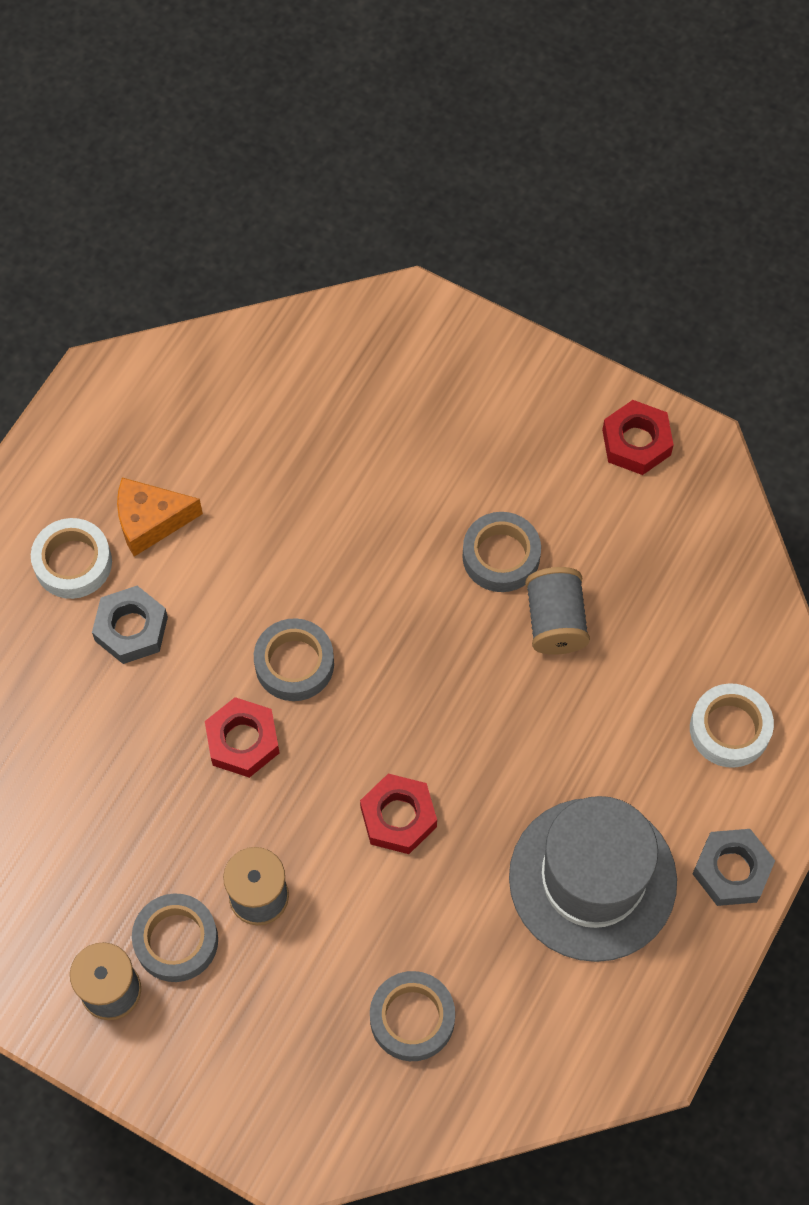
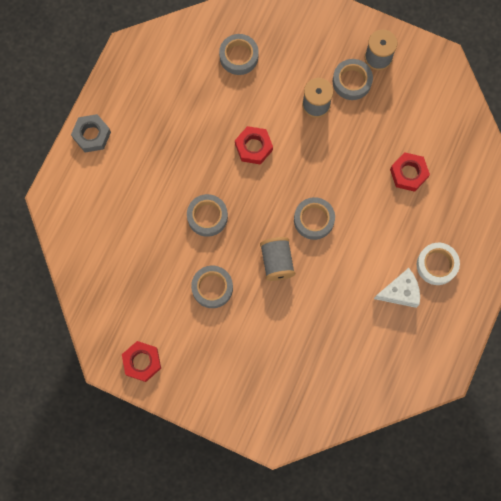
camera: 175 degrees right, 10 degrees up
(131, 629) = (400, 231): grey nut -> none
(150, 521) = (400, 292): orange cheese -> white cheese
(243, 741) = (334, 178): red nut -> red nut (408, 173)
(502, 686) = (207, 217): none -> grey tape
(555, 621) = (182, 254): grey spool -> grey spool (277, 262)
(592, 879) = (158, 125): grey hat -> none
(729, 729) = (92, 204): white tape -> none

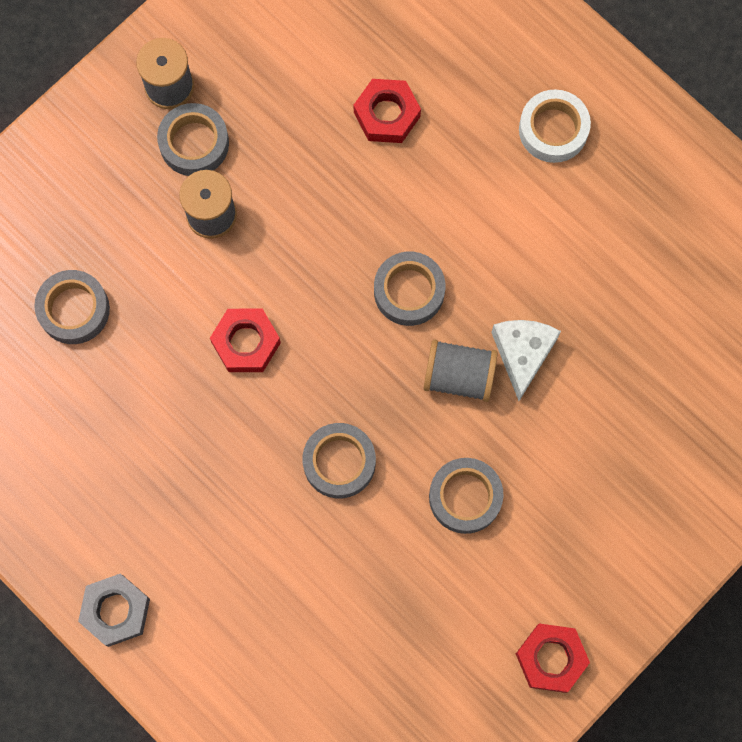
camera: 70 degrees left, 0 degrees up
(400, 292) = (577, 201): white cheese -> white cheese (522, 354)

